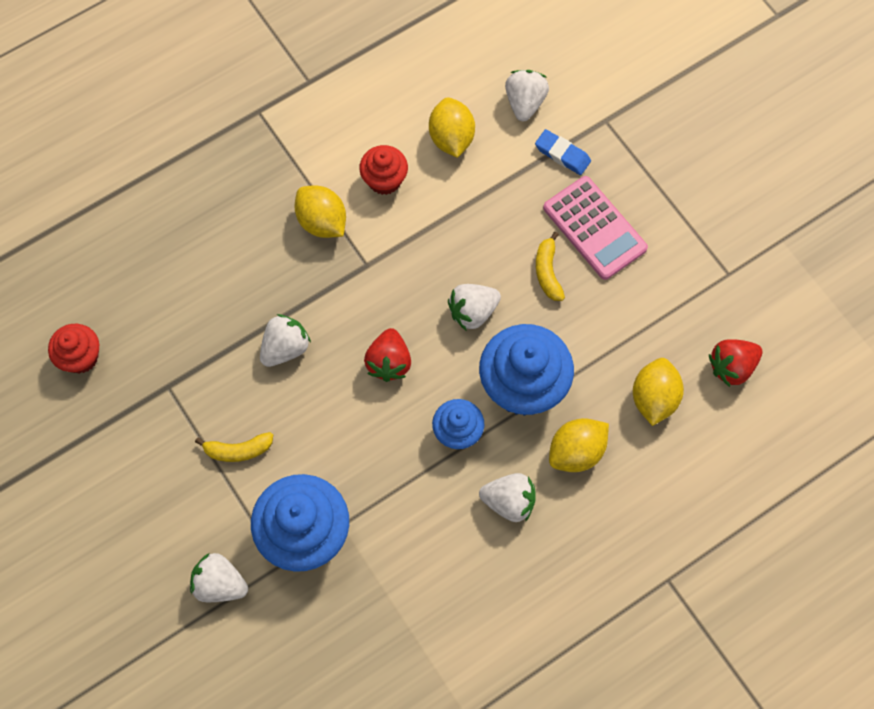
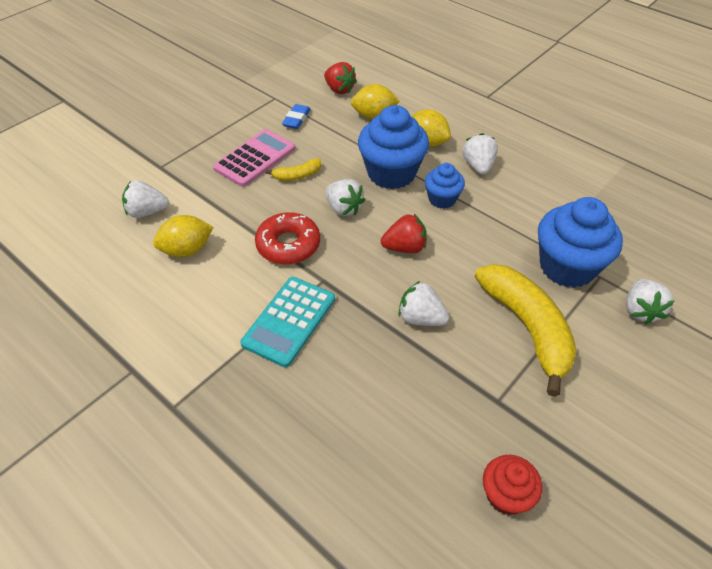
camera: 105 degrees left, 20 degrees down
(238, 450) = (527, 328): yellow banana -> yellow banana, size x2.21
(322, 222) = (289, 321): yellow lemon -> turquoise calculator
(384, 180) = (236, 286): red cupcake -> none
(429, 240) = (288, 245): none -> red donut
(562, 154) = (194, 184): blue eraser -> blue eraser (296, 119)

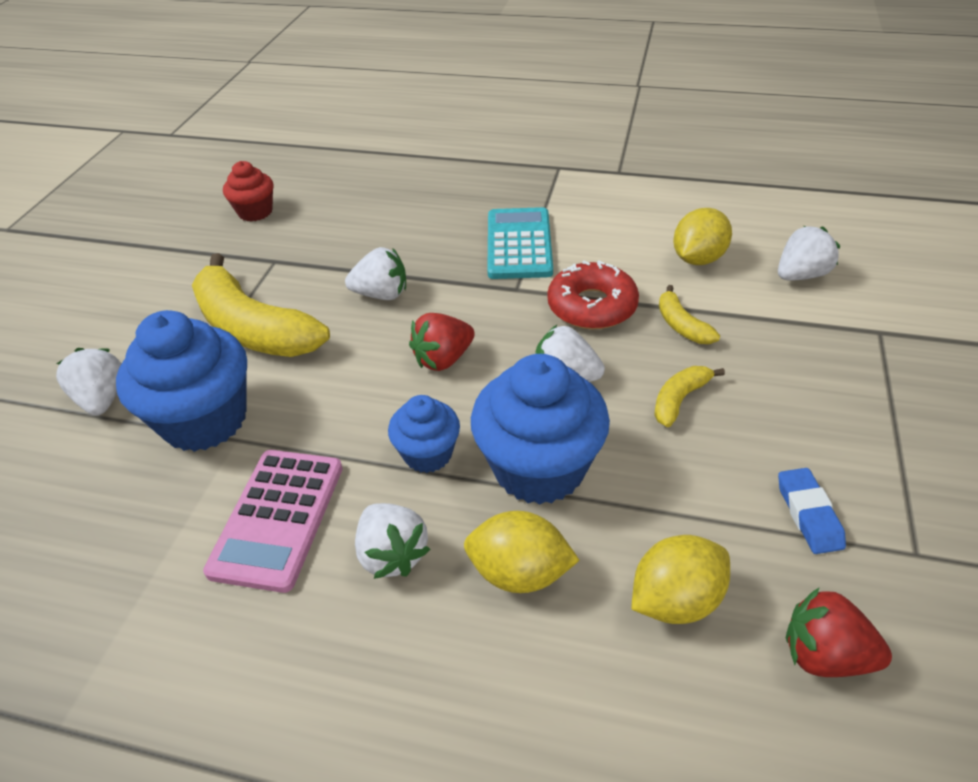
camera: 155 degrees right, 5 degrees down
(251, 211) = (681, 325): none -> yellow banana
(255, 158) = (774, 400): pink calculator -> pink calculator (278, 518)

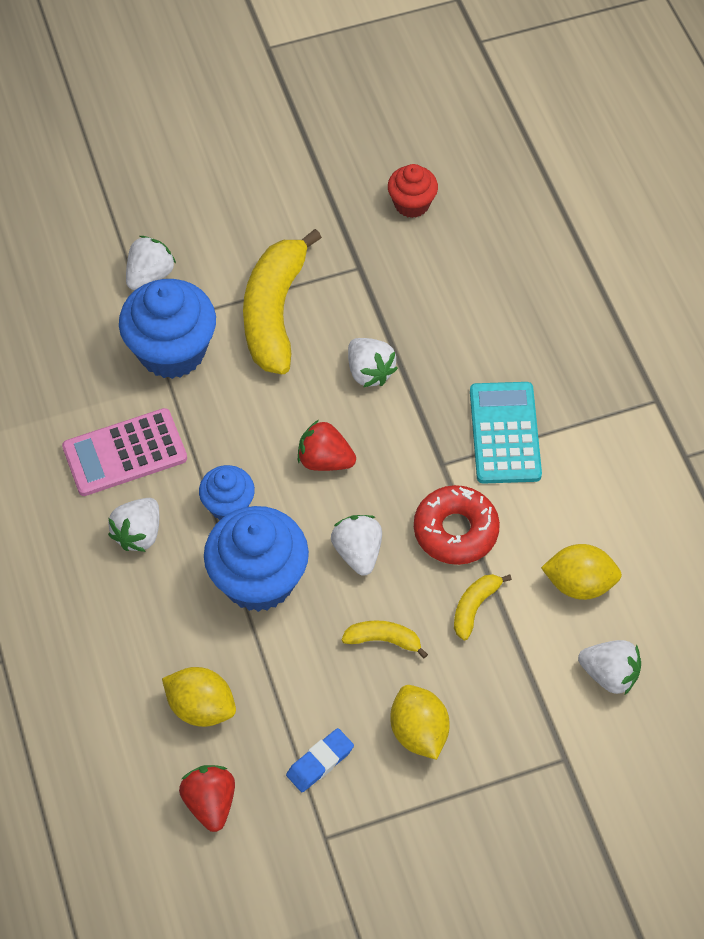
camera: 55 degrees right, 15 degrees up
(519, 244) = (505, 433): turquoise calculator -> turquoise calculator turned 60 degrees counterclockwise
(519, 573) = (168, 611): yellow lemon -> yellow lemon (418, 732)

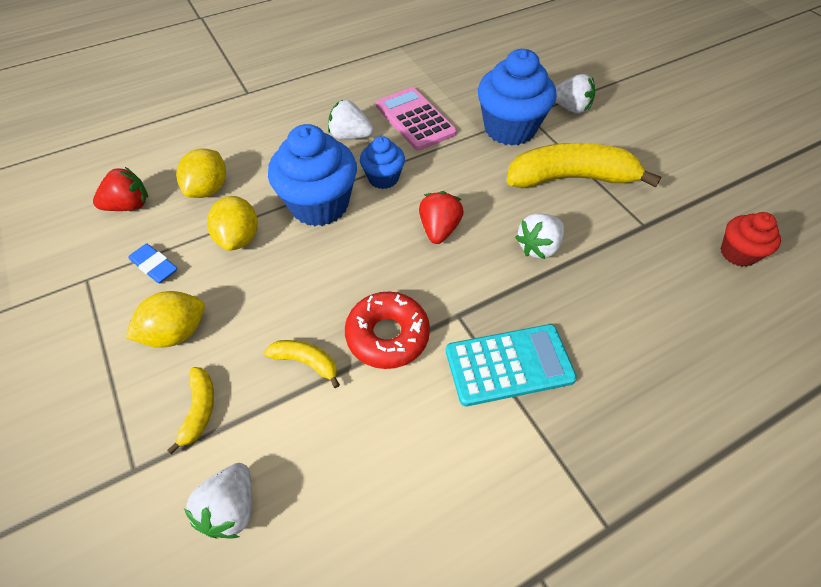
camera: 80 degrees right, 5 degrees down
(358, 552) = (353, 264): white strawberry -> none
(383, 640) = (268, 294): yellow banana -> yellow banana (199, 410)
(579, 583) = (342, 461): yellow lemon -> yellow lemon (239, 238)

